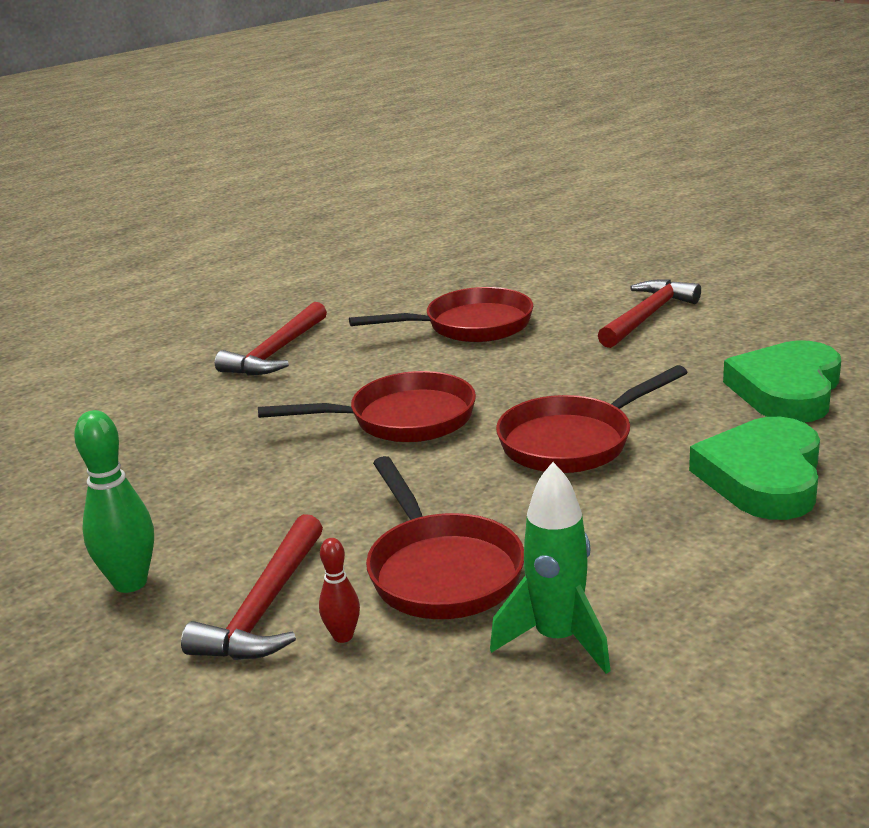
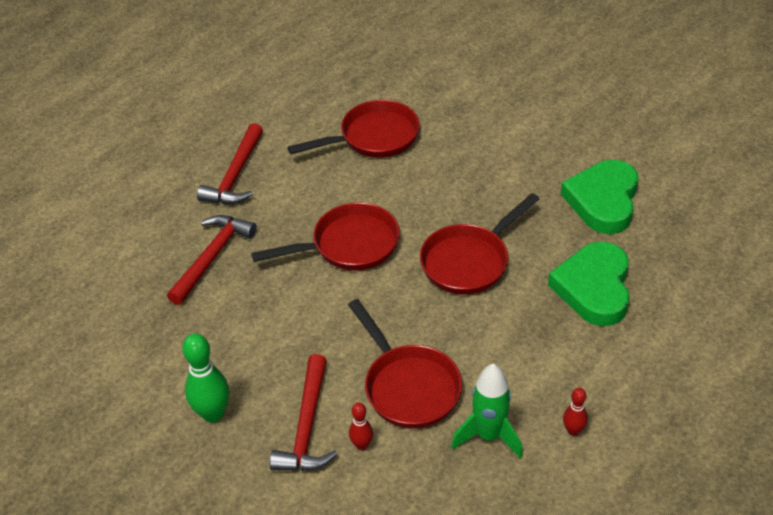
camera: 10 degrees left, 20 degrees up
(647, 316) = (500, 121): red hammer -> red hammer (212, 257)
(706, 643) = (573, 430): none -> red bowling pin

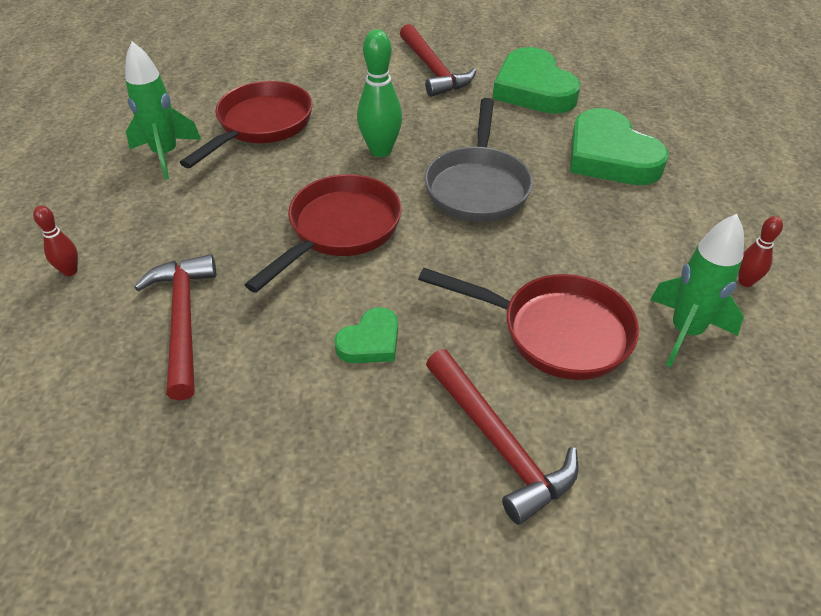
camera: 40 degrees left, 0 degrees up
(213, 413) = (368, 504): green bowling pin -> green bowling pin (380, 150)
(235, 175) = (130, 223): red hammer -> red hammer (433, 70)
(295, 133) = (166, 155): none -> green rocket
(297, 328) = (370, 341): none -> green heart
(362, 445) = (580, 423): red bowling pin -> red bowling pin (70, 271)
(469, 261) = (478, 187): red pan -> grey pan

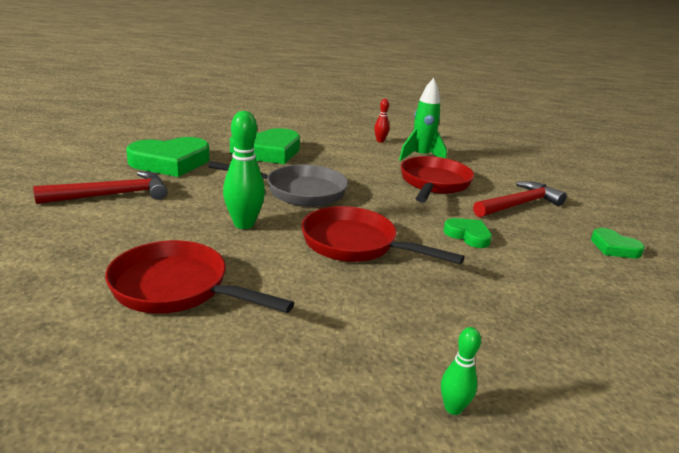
camera: 95 degrees left, 20 degrees down
(70, 271) = (453, 408): red bowling pin -> green bowling pin
(166, 155) = (222, 358): green rocket -> none
(183, 320) = (487, 316): red hammer -> none
(341, 547) = (614, 247): none -> green heart

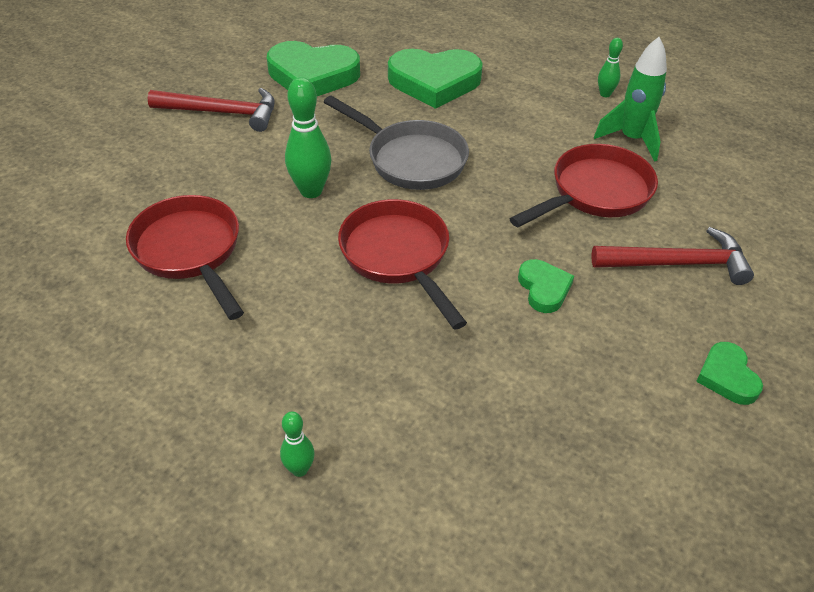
camera: 35 degrees right, 20 degrees up
(380, 141) = (605, 94): red bowling pin -> green bowling pin

